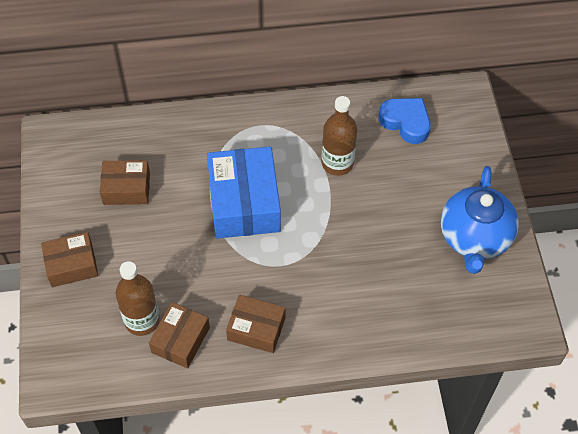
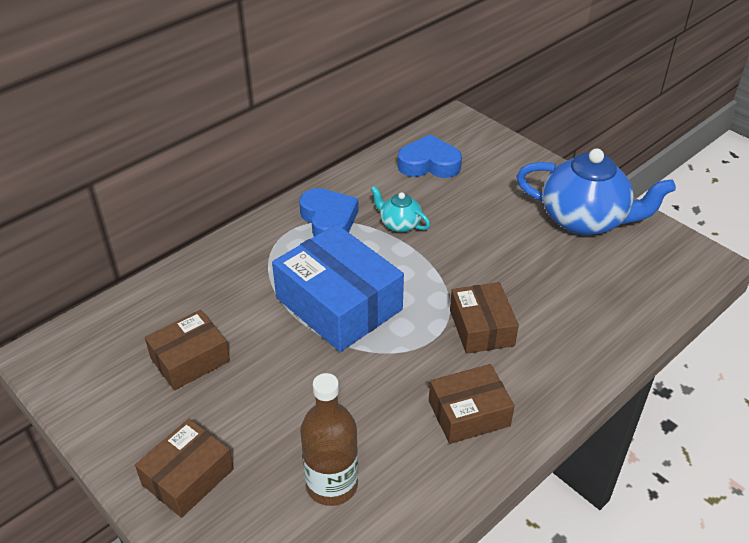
camera: 35 degrees left, 15 degrees down
(180, 340) = (397, 477): brown box -> brown box (481, 327)
(292, 131) = (328, 220): none -> blue heart
(337, 163) = (399, 224): brown bottle -> turquoise teapot
(474, 238) = (585, 220): blue teapot -> blue teapot turned 45 degrees counterclockwise

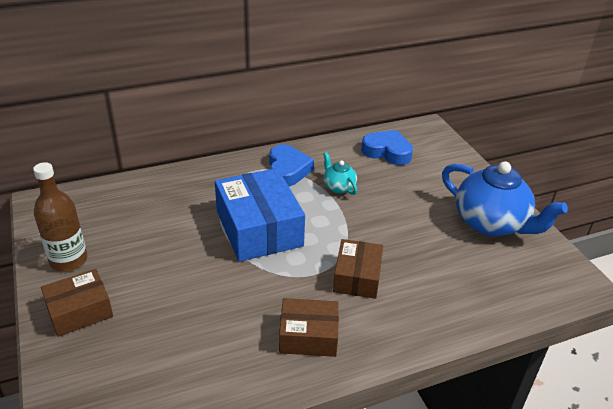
camera: 20 degrees right, 5 degrees down
(190, 359) = (132, 234): brown box -> none
(332, 484) = (174, 351): brown bottle -> brown bottle (68, 260)

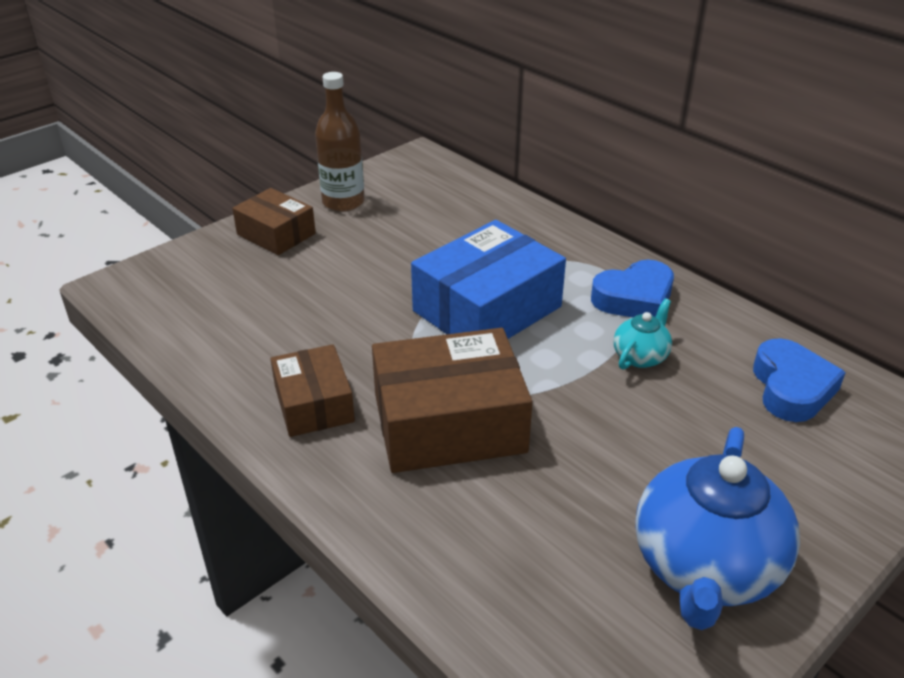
camera: 70 degrees right, 0 degrees up
(357, 277) = (449, 423): brown box -> brown box, size x1.70

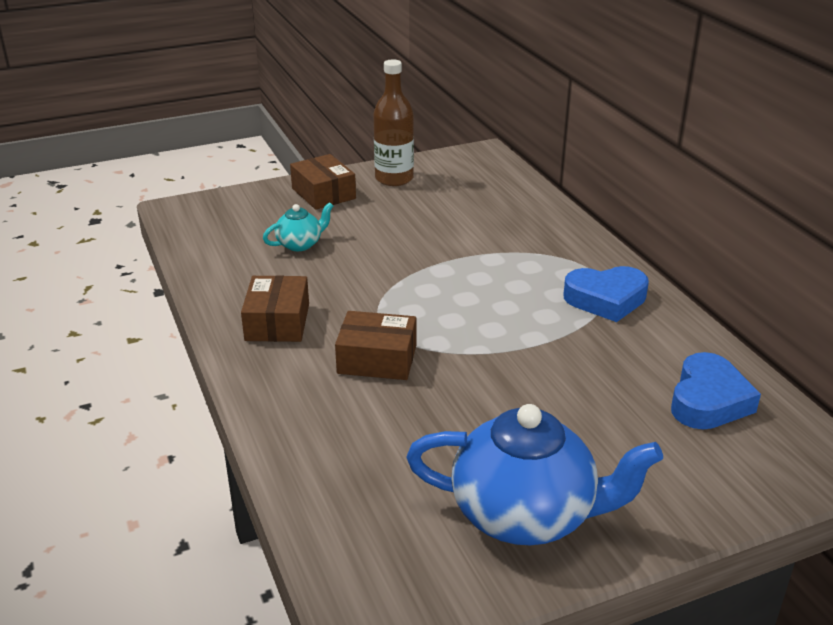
camera: 20 degrees right, 5 degrees down
(449, 423) = (377, 359): brown box -> brown box, size x0.59
(487, 309) = (465, 282): blue box -> none
(640, 356) = (579, 345): turquoise teapot -> turquoise teapot (300, 244)
(705, 568) = (526, 515): blue teapot -> blue teapot turned 120 degrees counterclockwise

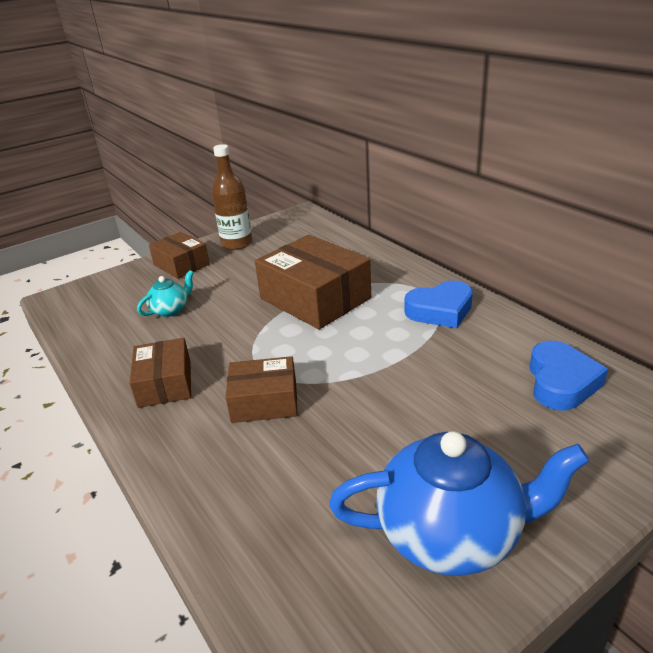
camera: 10 degrees left, 0 degrees up
(466, 260) = (315, 298): none -> brown box

